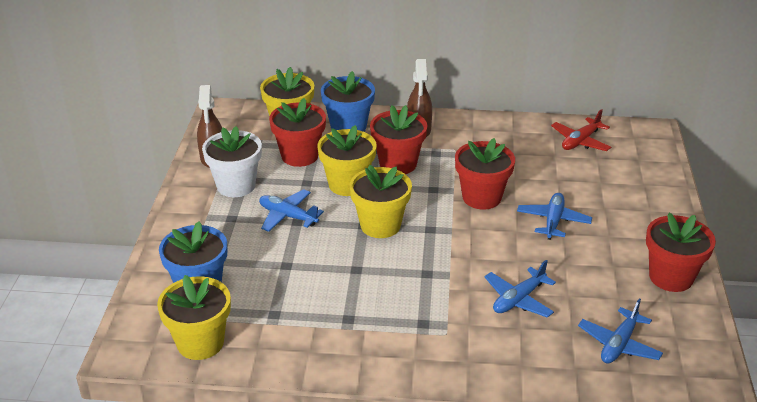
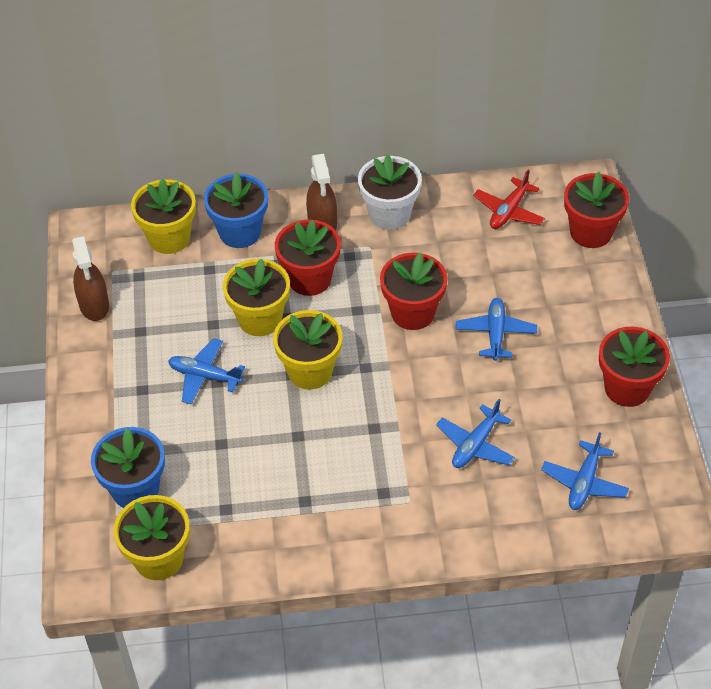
camera: 10 degrees left, 15 degrees up
(236, 186) = (133, 342): white flower pot -> white flower pot (389, 214)
(299, 156) = (194, 285): red flower pot -> red flower pot (591, 232)

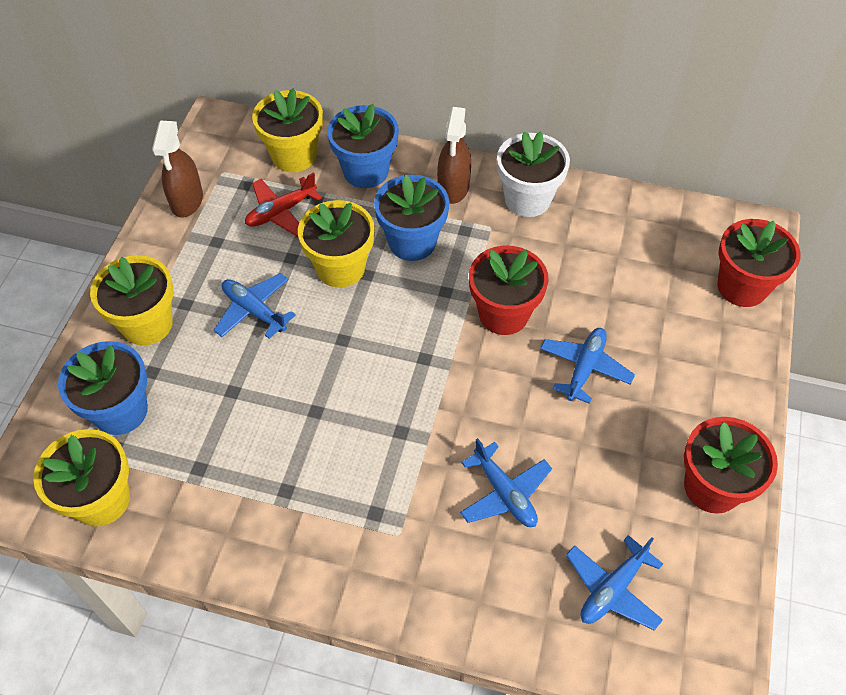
camera: 20 degrees right, 5 degrees up
(309, 279) = (412, 242): red flower pot -> blue flower pot
(310, 371) = (364, 342): yellow flower pot -> yellow flower pot (147, 324)
(475, 445) = (504, 493): blue plane -> blue plane turned 90 degrees counterclockwise
(509, 211) = (658, 235): red plane -> red plane (281, 212)

